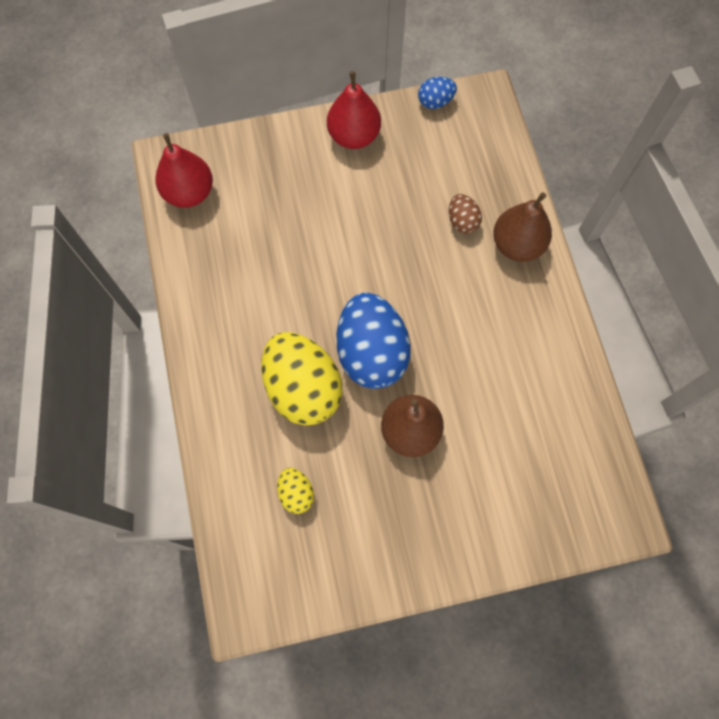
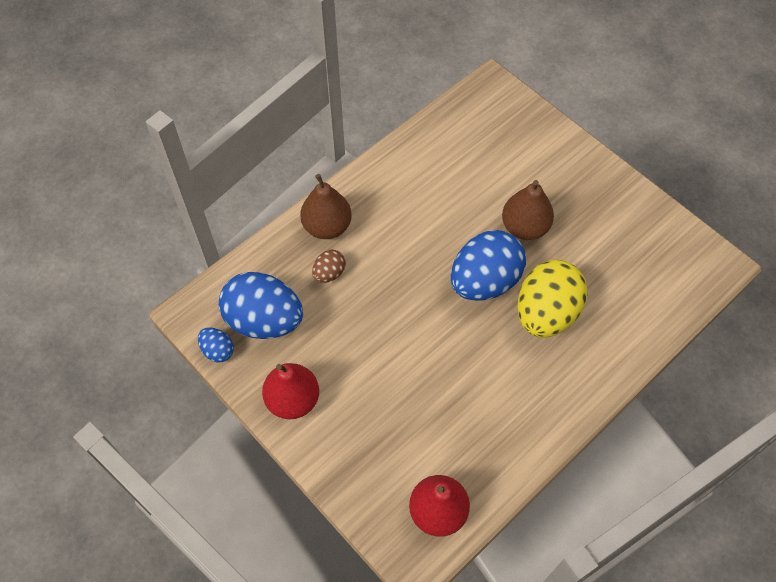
camera: 120 degrees left, 10 degrees down
(296, 493) = (622, 276): yellow egg -> none
(444, 148) = (264, 320): none -> blue egg

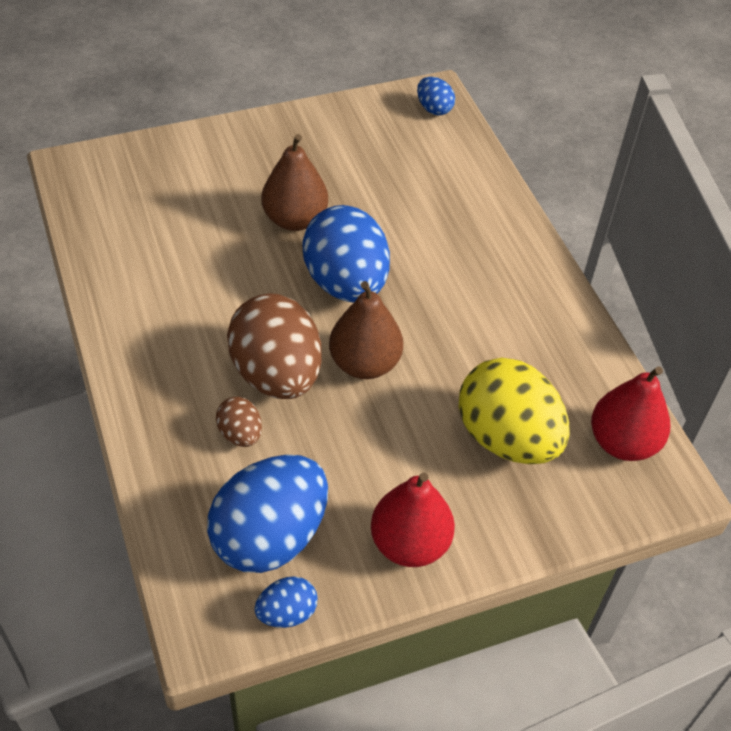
camera: 70 degrees left, 10 degrees down
(327, 226) = (165, 410): brown pear -> brown pear (364, 363)
(385, 273) = (276, 374): none -> brown egg
(546, 313) = (418, 247): yellow egg -> yellow egg (507, 438)
(702, 270) = (434, 109): none -> blue egg

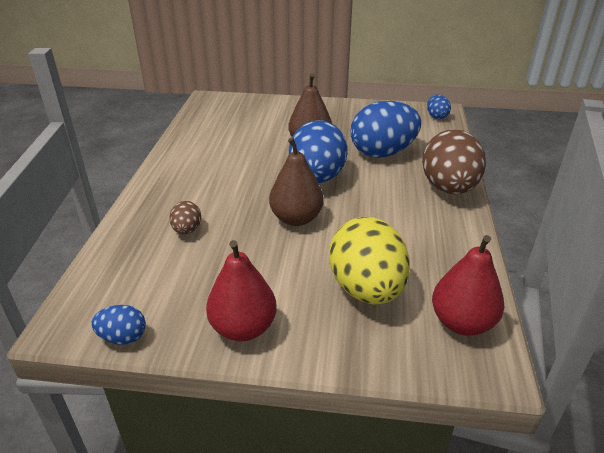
camera: 30 degrees right, 15 degrees down
(270, 537) = (154, 289): blue egg -> blue egg (382, 153)
(276, 374) = (236, 208): brown egg -> brown egg (448, 188)

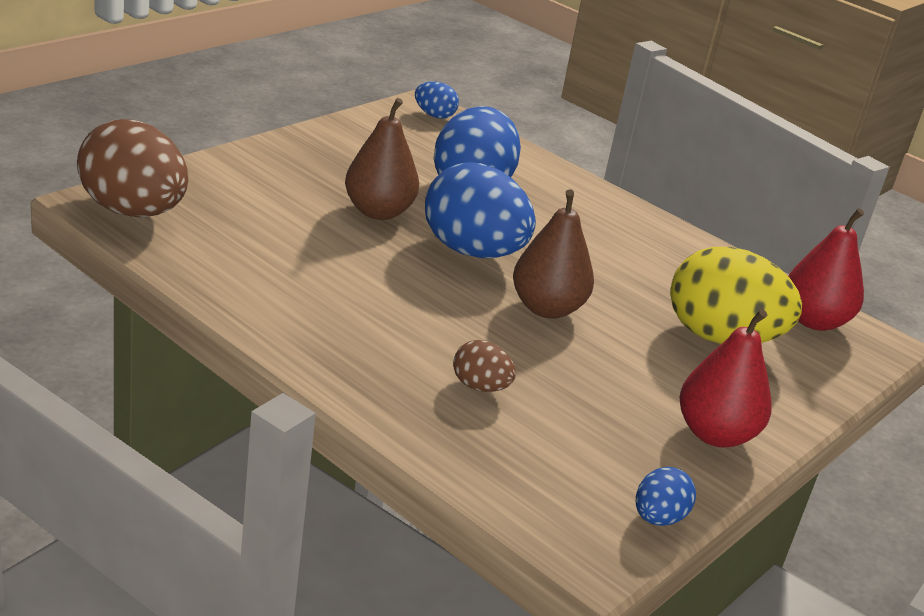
camera: 60 degrees left, 5 degrees down
(448, 188) = (598, 201): brown egg -> brown egg (133, 211)

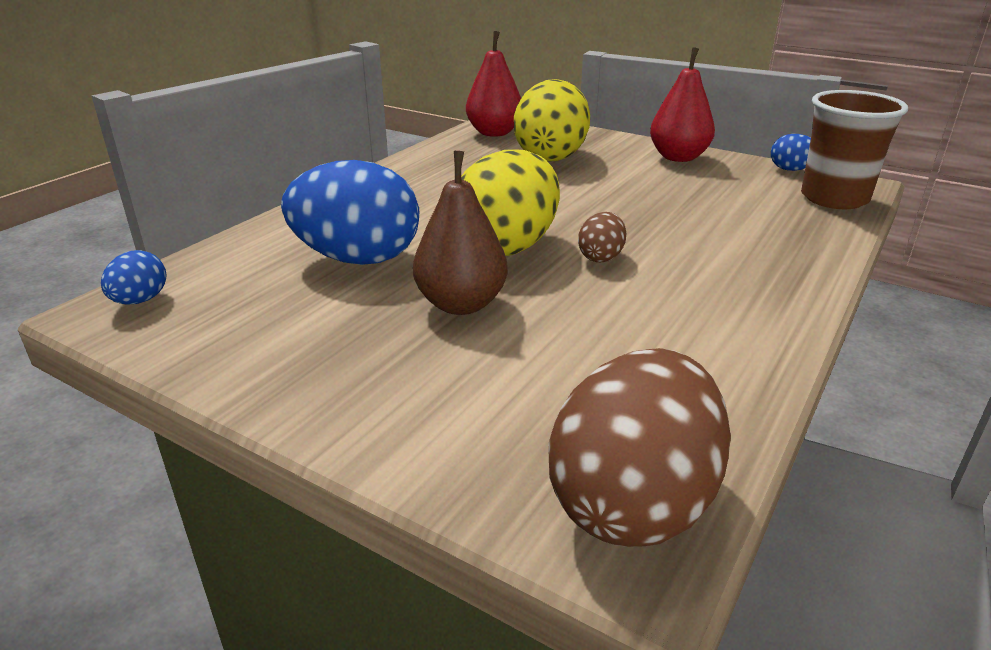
camera: 95 degrees left, 0 degrees up
(472, 252) = (507, 246): blue egg -> yellow egg
(480, 387) = (730, 226): brown egg -> brown egg (601, 257)
(543, 505) = (834, 198): none -> brown cup
(546, 308) = (577, 210): brown pear -> none

